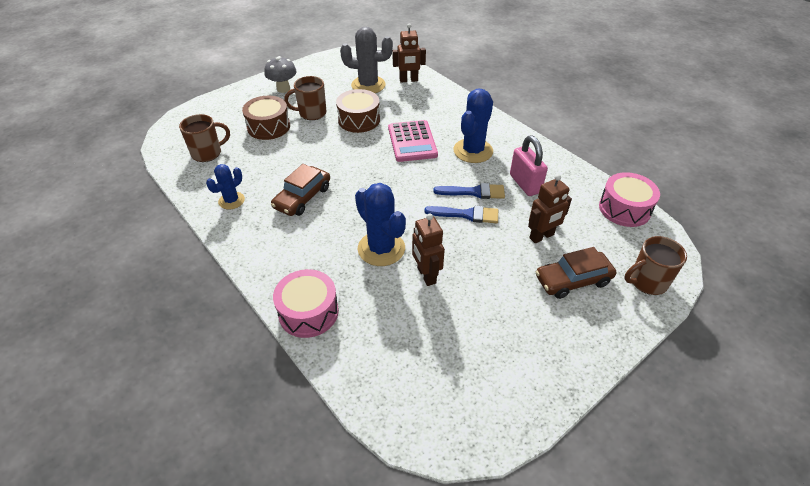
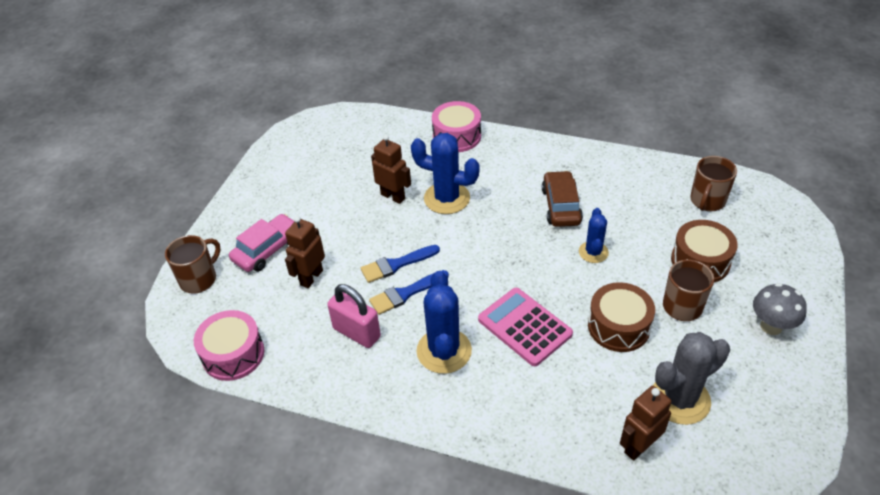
camera: 150 degrees right, 0 degrees up
(231, 201) = (616, 174): blue cactus -> blue cactus (593, 252)
(573, 280) = (267, 249): brown car -> pink car

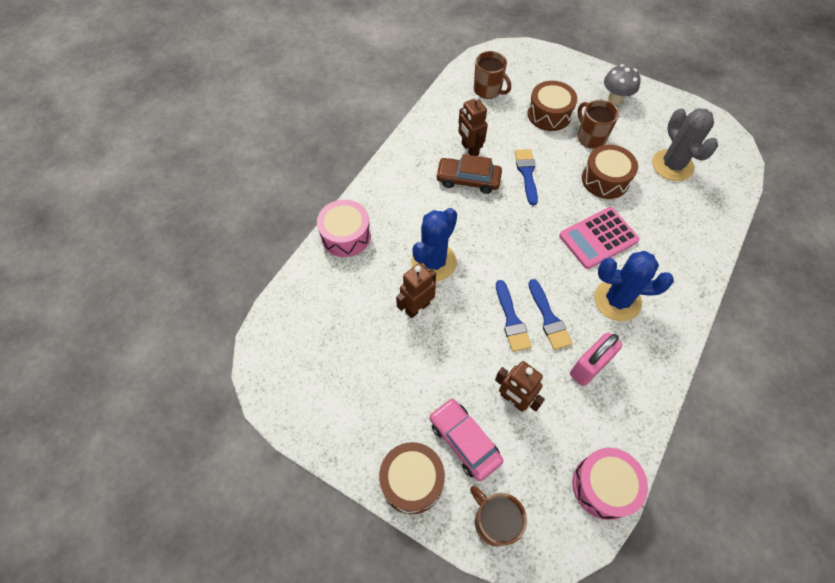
camera: 80 degrees left, 15 degrees up
(231, 223) = (412, 481): none -> brown drum
(593, 252) = (527, 173): blue cactus -> blue brush
(639, 446) = (709, 199): brown robot -> brown robot (469, 149)

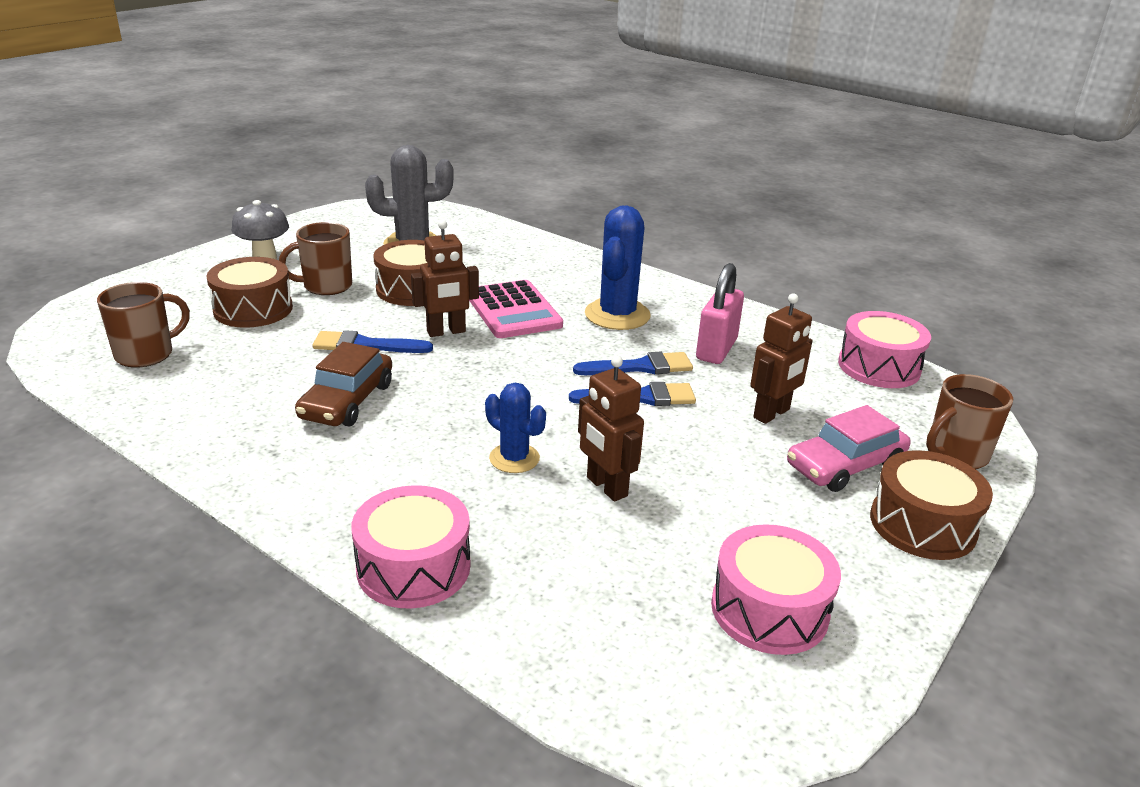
camera: 85 degrees left, 30 degrees down
(332, 386) = (769, 609): none -> pink drum
(434, 262) = (514, 458): blue cactus -> blue cactus, size x0.59
(469, 149) = (276, 391): brown robot -> brown robot (446, 332)
(589, 366) = (716, 349): pink padlock -> pink padlock turned 60 degrees clockwise

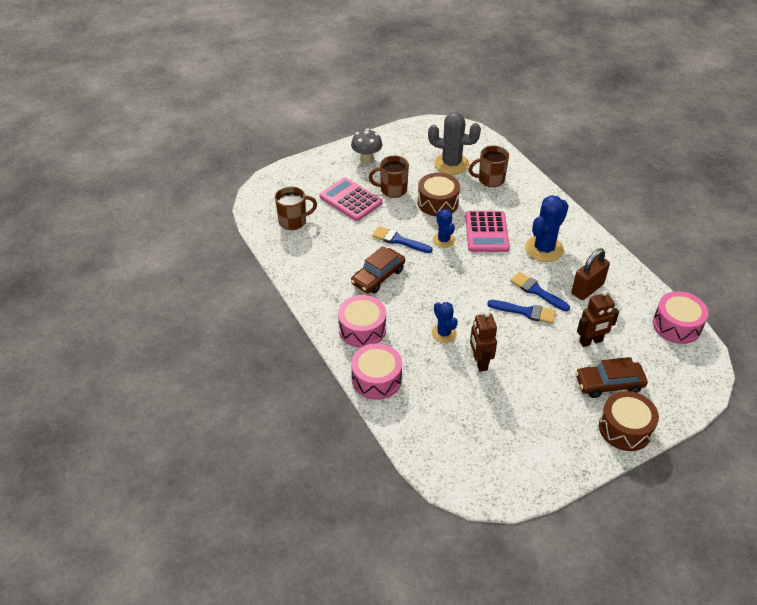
camera: 25 degrees right, 15 degrees up
(253, 309) = (350, 200): brown drum -> pink calculator
(446, 332) = (443, 240): brown robot -> blue cactus
(640, 367) = (536, 291): blue brush -> blue brush turned 150 degrees counterclockwise
(716, 349) = (587, 289): pink padlock -> brown padlock
(769, 609) = (520, 447): pink drum -> pink drum (362, 329)
(845, 465) = (609, 384): pink car -> brown car
(955, 454) = (676, 394): brown mug -> brown mug (490, 180)

